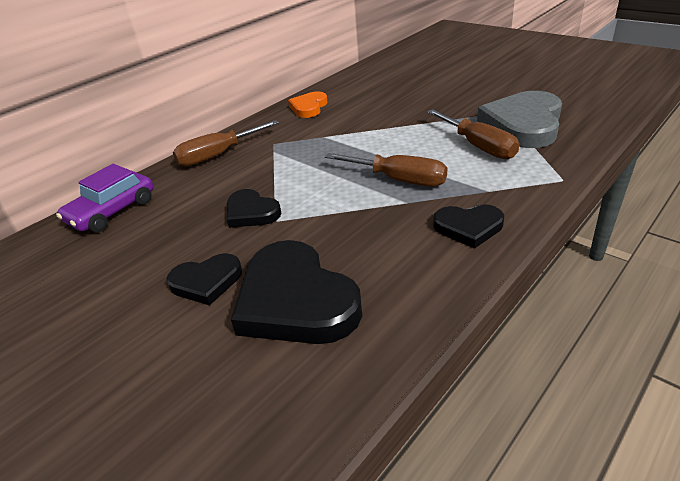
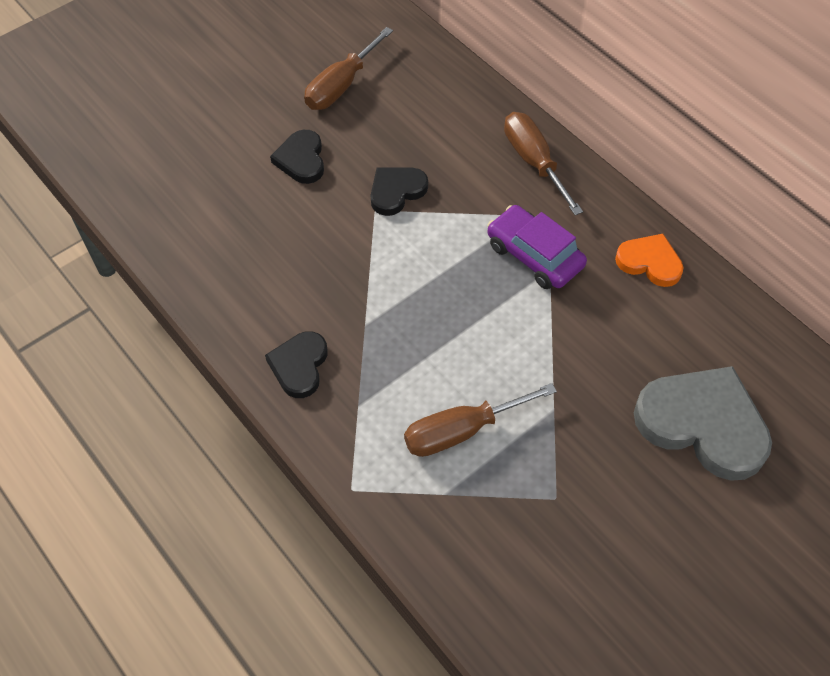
camera: 95 degrees right, 20 degrees up
(112, 211) = (441, 82): purple car -> purple car (534, 255)
(295, 300) = (253, 218): black heart -> none
(399, 180) = (412, 327): brown screwdriver -> brown screwdriver (341, 86)
(523, 124) = (506, 508): grey heart -> grey heart (703, 424)

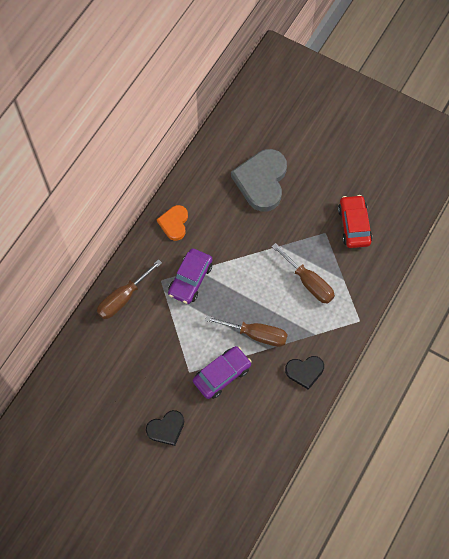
camera: 110 degrees left, 10 degrees up
(341, 86) = (97, 429): brown screwdriver -> brown screwdriver (256, 334)
(350, 250) = (222, 374): none -> purple car
(396, 191) = (171, 365): black heart -> none
(555, 558) = (354, 225): none -> red car

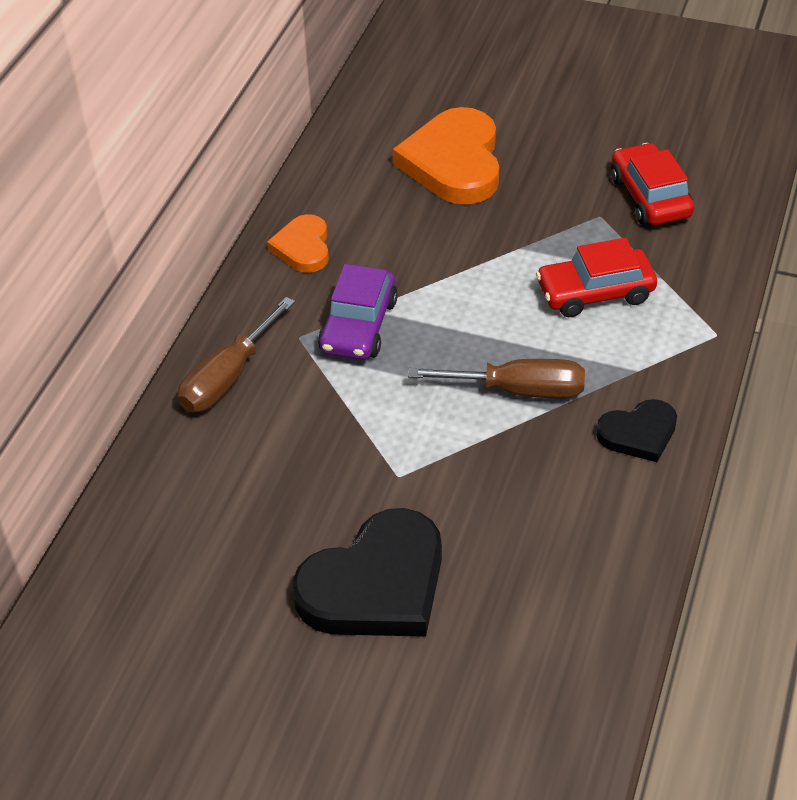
camera: 10 degrees left, 20 degrees down
(166, 428) = (376, 584): black heart -> black heart, size x1.82
(222, 374) = (469, 468): purple car -> none
(261, 181) = (454, 162): grey heart -> orange heart
(308, 282) = (595, 293): brown screwdriver -> red car

